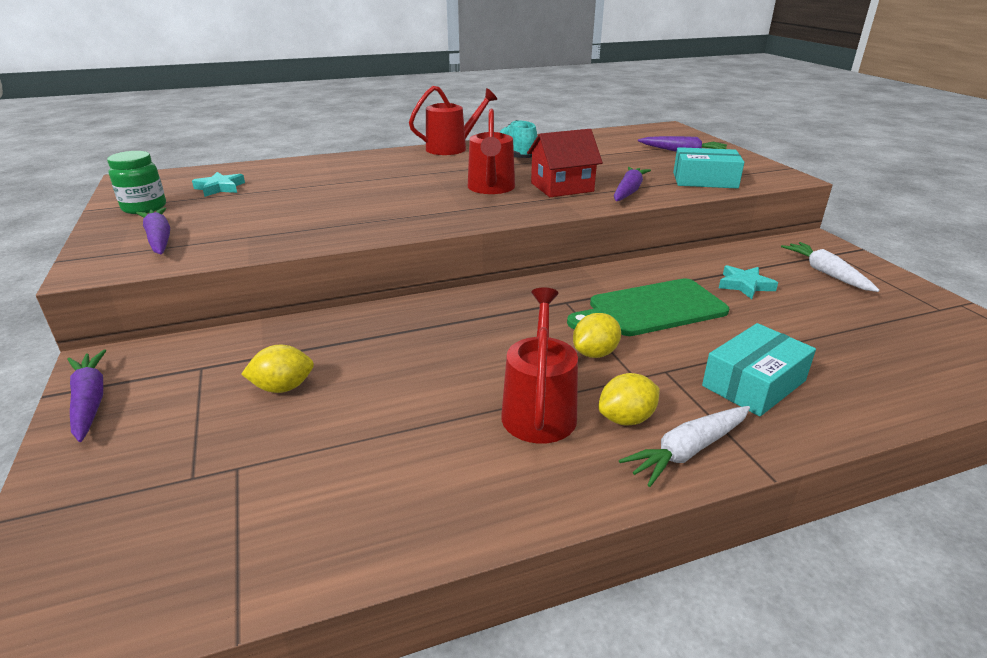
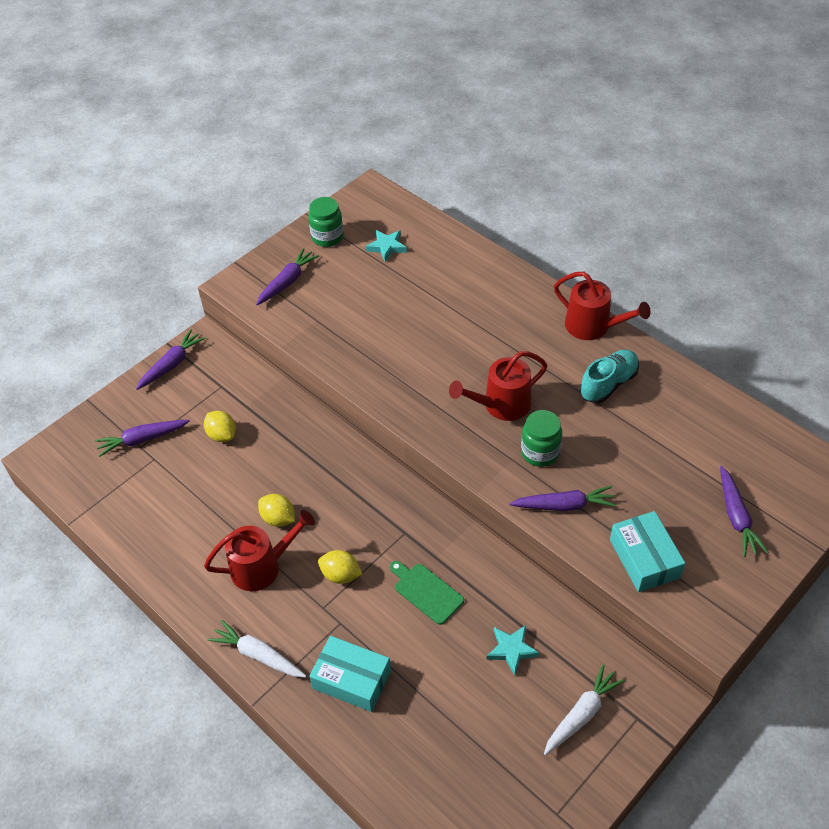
camera: 65 degrees right, 20 degrees up
(181, 471) = (142, 439): none -> purple carrot
(562, 187) = (540, 452): red house -> green jar
(626, 419) = (274, 615): yellow lemon -> yellow lemon (278, 518)
(652, 309) = (426, 592): green cutting board -> green cutting board, size x0.61

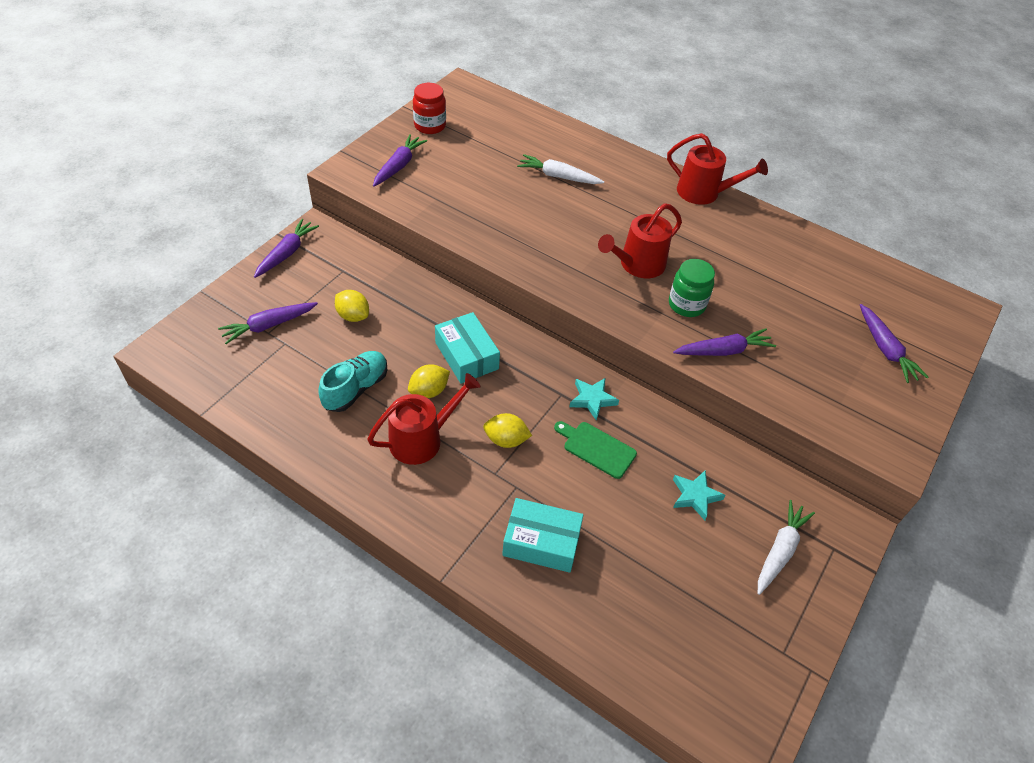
camera: 15 degrees left, 0 degrees up
(258, 655) = (437, 527): white carrot -> white carrot (558, 176)
(278, 518) = (429, 391): yellow lemon -> yellow lemon turned 60 degrees counterclockwise
(327, 237) = (430, 126): green jar -> red jar
(387, 247) = (490, 132): turquoise star -> turquoise star (592, 399)
(608, 384) = (733, 241): turquoise shoe -> turquoise shoe (356, 389)
(644, 558) = (813, 393): turquoise box -> turquoise box (467, 356)

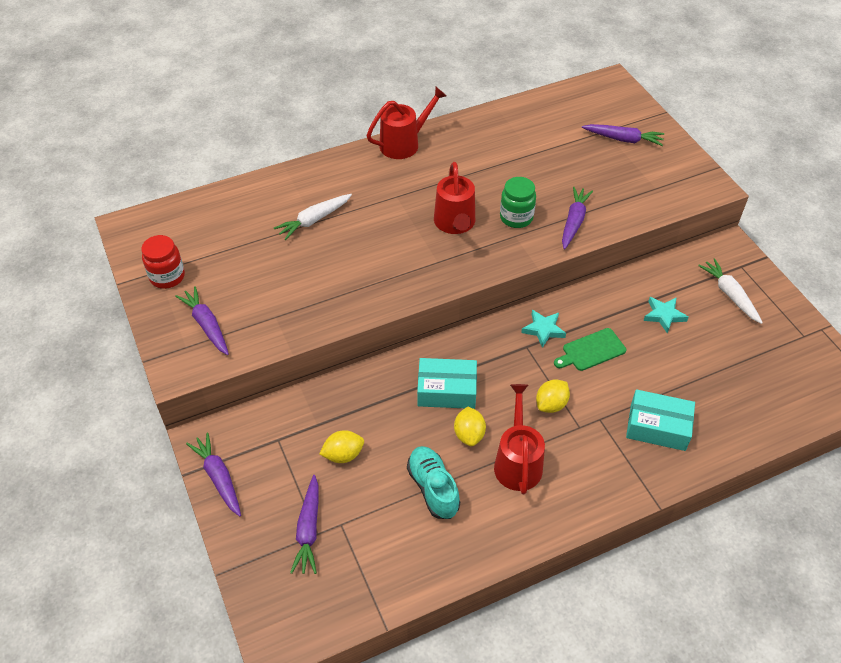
camera: 55 degrees left, 0 degrees up
(541, 542) = (657, 427): turquoise box -> turquoise box turned 60 degrees clockwise

